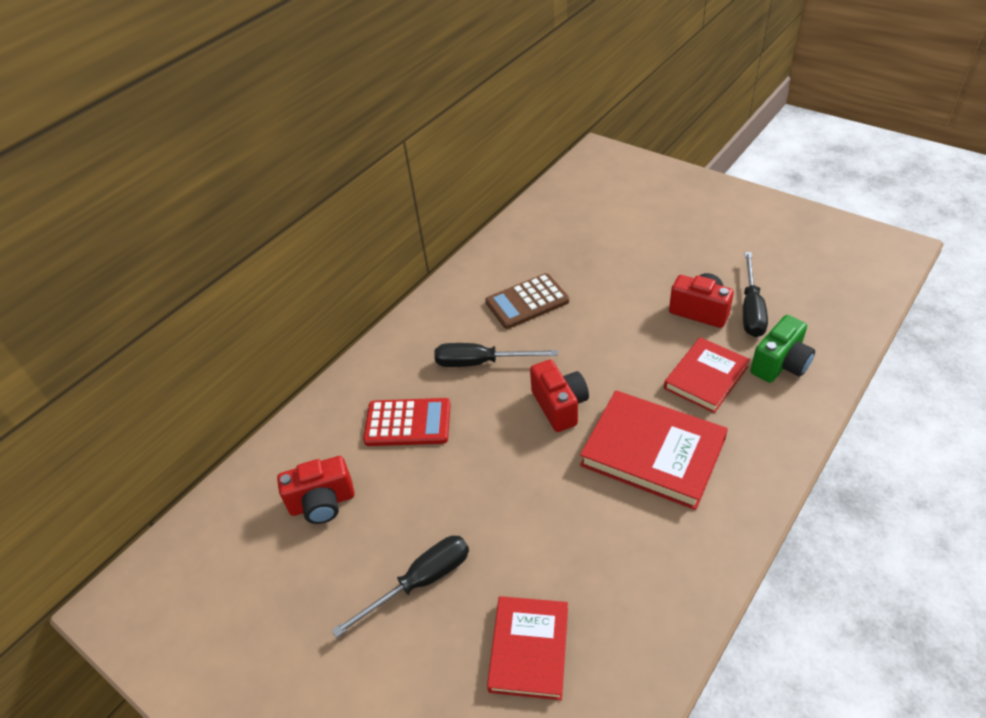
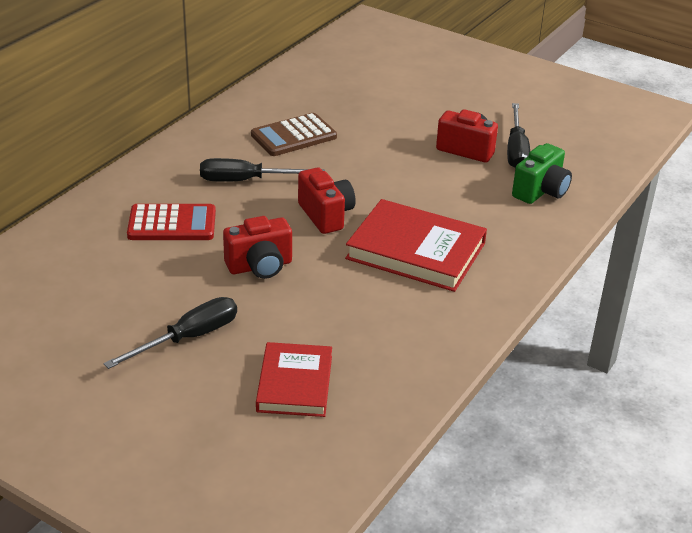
camera: 10 degrees left, 10 degrees down
(322, 503) = (86, 281): red camera -> red camera (260, 266)
(706, 377) = (469, 198): red book -> none

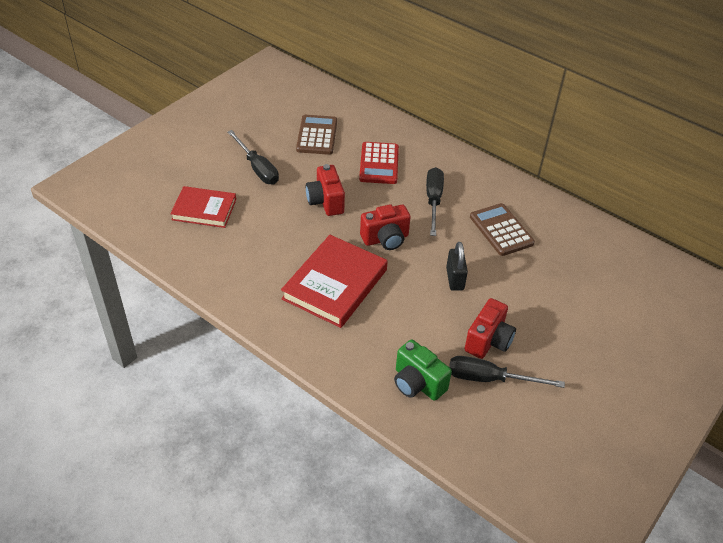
camera: 95 degrees right, 10 degrees up
(103, 283) = (317, 135): none -> brown calculator
(382, 167) = (455, 279): none -> black padlock

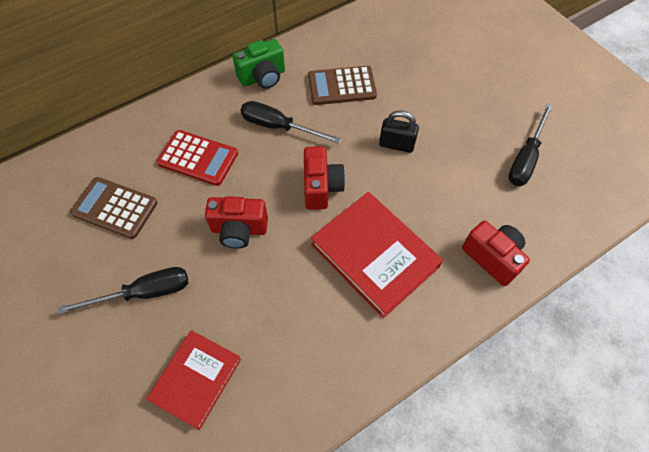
camera: 70 degrees left, 15 degrees up
(417, 383) = (523, 217): green camera -> green camera (263, 77)
(488, 341) = (481, 144): red camera -> red camera (492, 257)

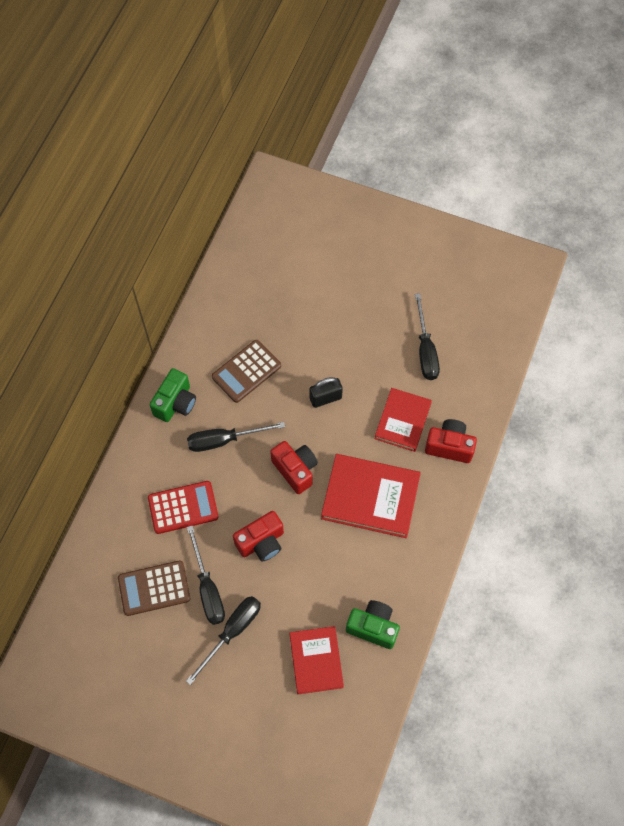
camera: 35 degrees left, 5 degrees up
(158, 238) = (208, 588): none -> black screwdriver
(280, 387) = (373, 627): none -> green camera
(458, 206) = (403, 421): none -> red book

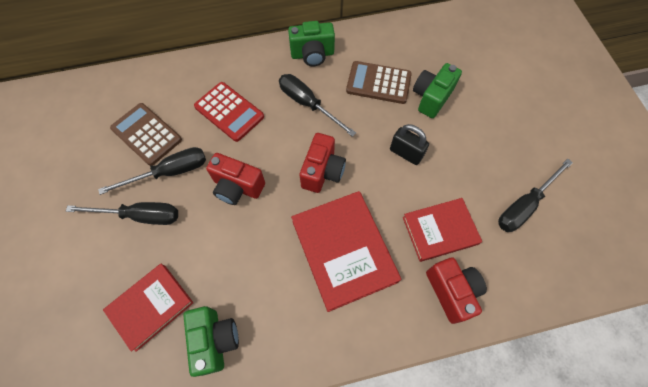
camera: 55 degrees right, 0 degrees up
(208, 588) = (169, 172): black screwdriver -> black screwdriver turned 150 degrees counterclockwise
(291, 342) = (431, 98): none -> green camera

